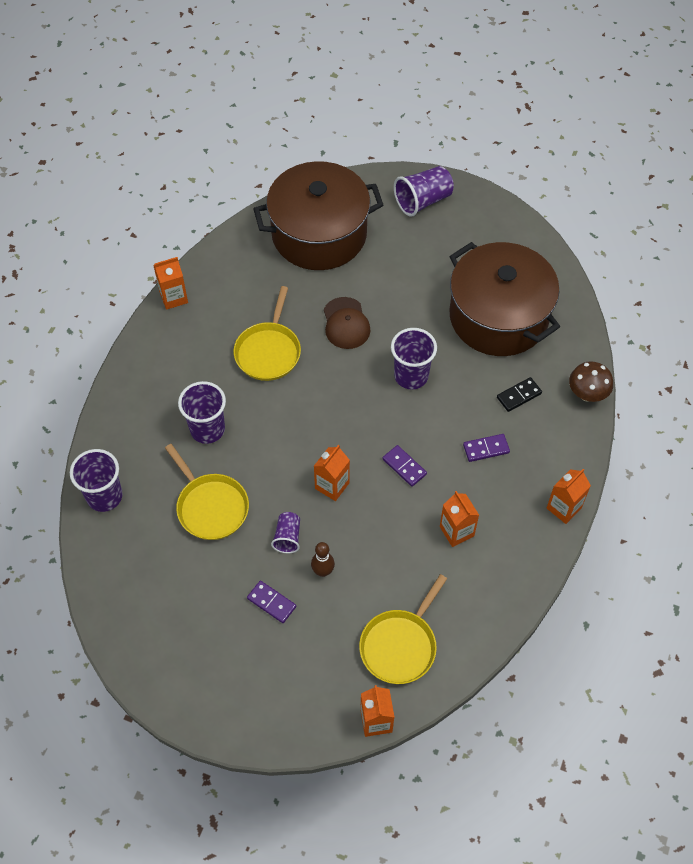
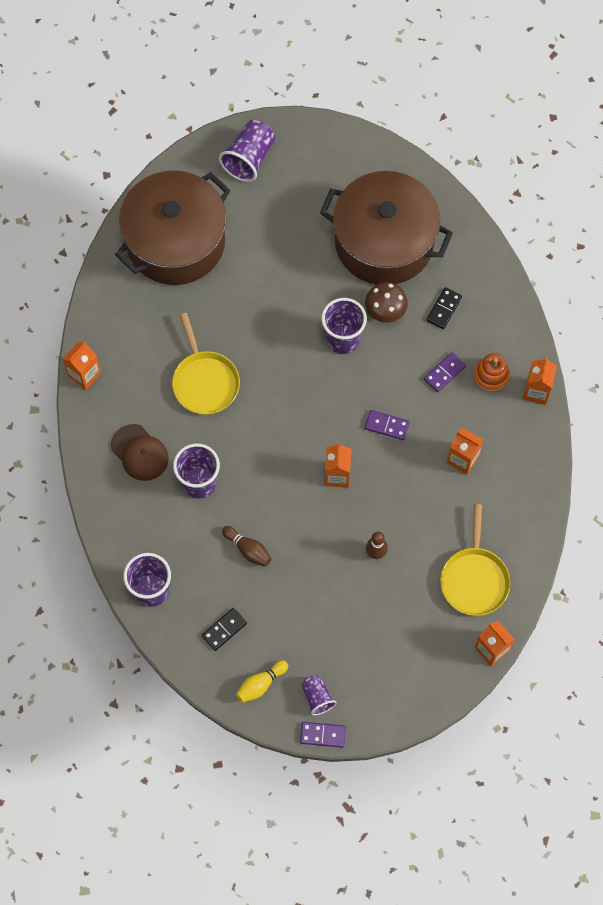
camera: 30 degrees left, 10 degrees up
(141, 631) = (261, 684): none -> yellow bowling pin
(142, 564) = (224, 630): none -> black domino
(211, 507) = (248, 549): yellow pan -> brown bowling pin
(271, 603) = (351, 602): purple domino -> purple domino (322, 735)
(287, 537) = (329, 540): purple cup -> purple cup (317, 697)
(346, 323) = (255, 318): brown cap -> brown cap (140, 453)
(528, 473) = (491, 376): none -> orange stacking toy
(587, 394) = (499, 277): brown mushroom -> brown mushroom (385, 311)

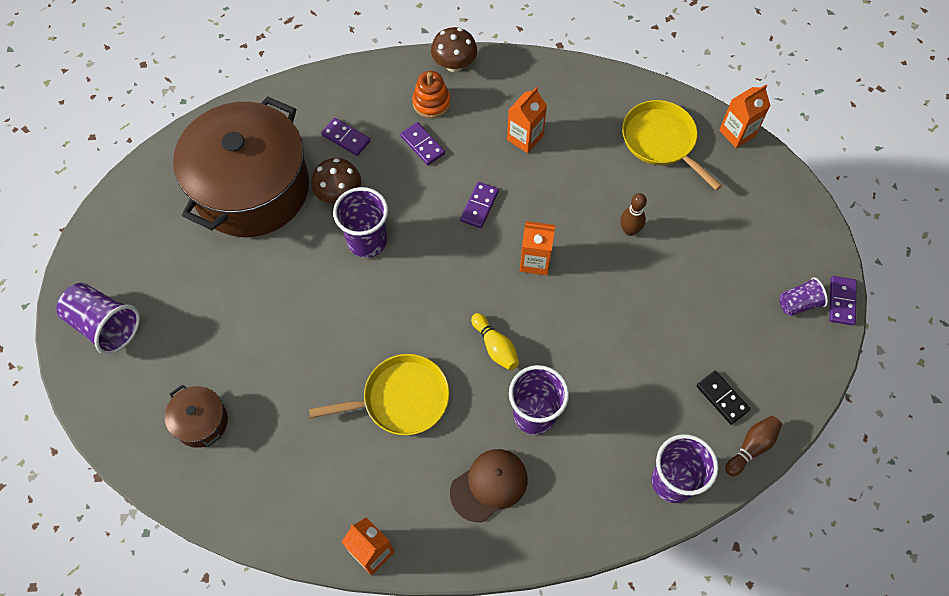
camera: 85 degrees left, 5 degrees down
(175, 242) = (201, 422): brown pot -> brown pot, size x0.42
(248, 549) = (622, 364): brown bowling pin -> brown bowling pin (751, 447)
(261, 684) = (787, 362): yellow bowling pin -> yellow bowling pin (495, 347)
(444, 309) = (346, 138): black domino -> purple domino
(474, 579) = (661, 141): yellow pan -> yellow pan turned 135 degrees counterclockwise
(536, 391) = (454, 65): orange carton -> brown mushroom

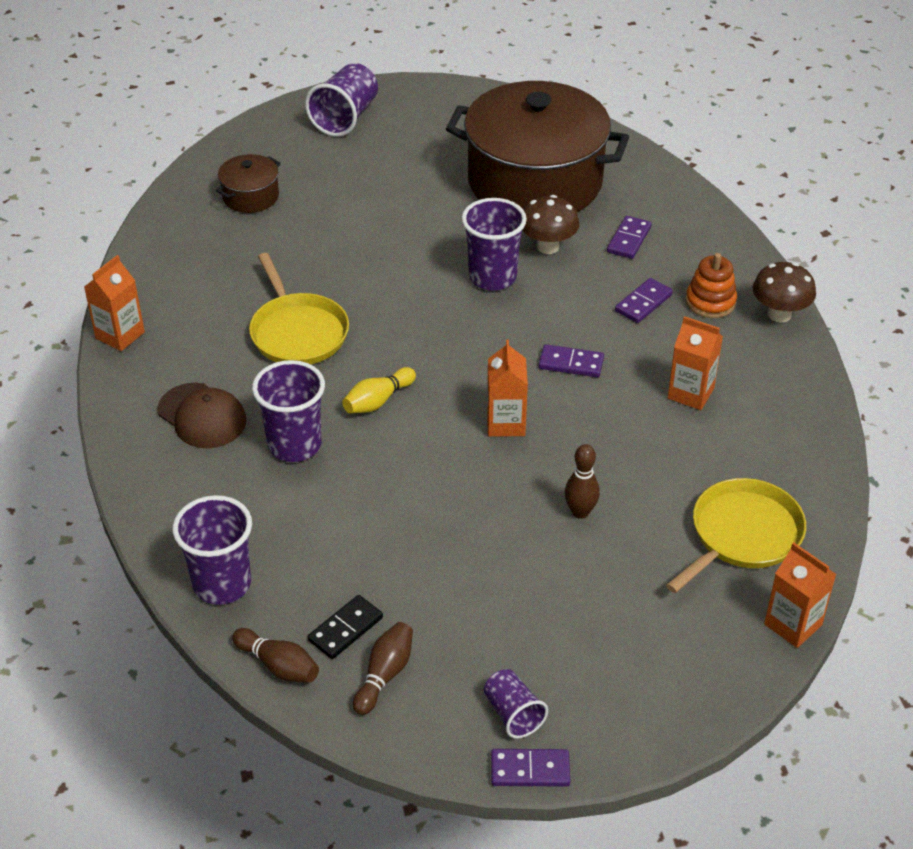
camera: 80 degrees right, 20 degrees down
(763, 377) = (384, 675): none -> brown bowling pin

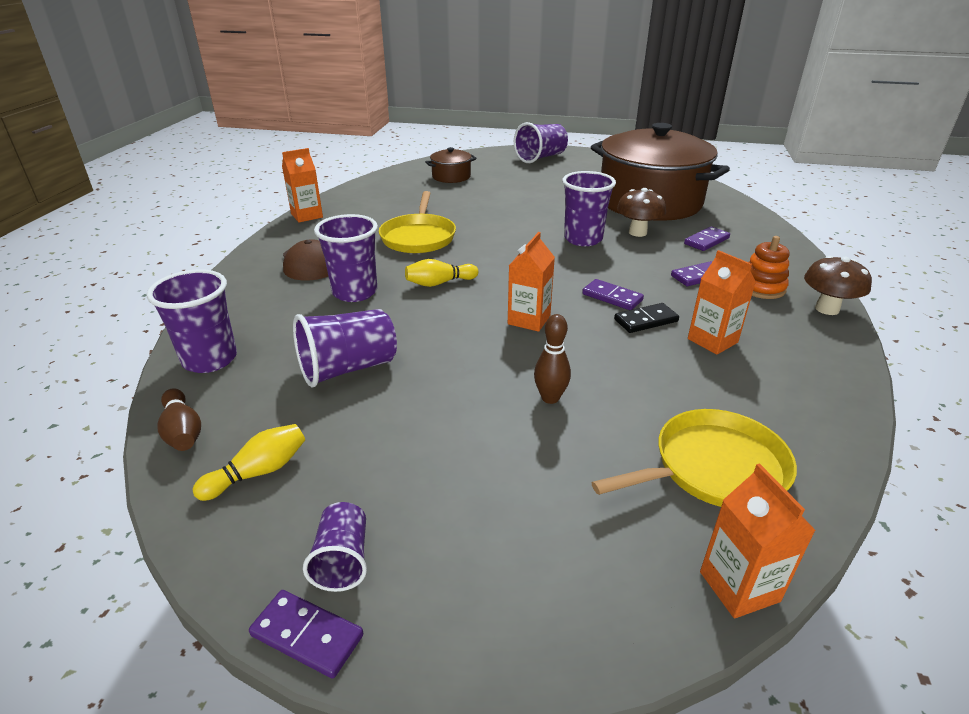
camera: 25 degrees right, 10 degrees down
(346, 629) = (265, 422): black domino -> black domino (646, 320)
(372, 545) = (348, 369): none -> purple cup
(384, 675) = (258, 472): brown bowling pin -> yellow bowling pin

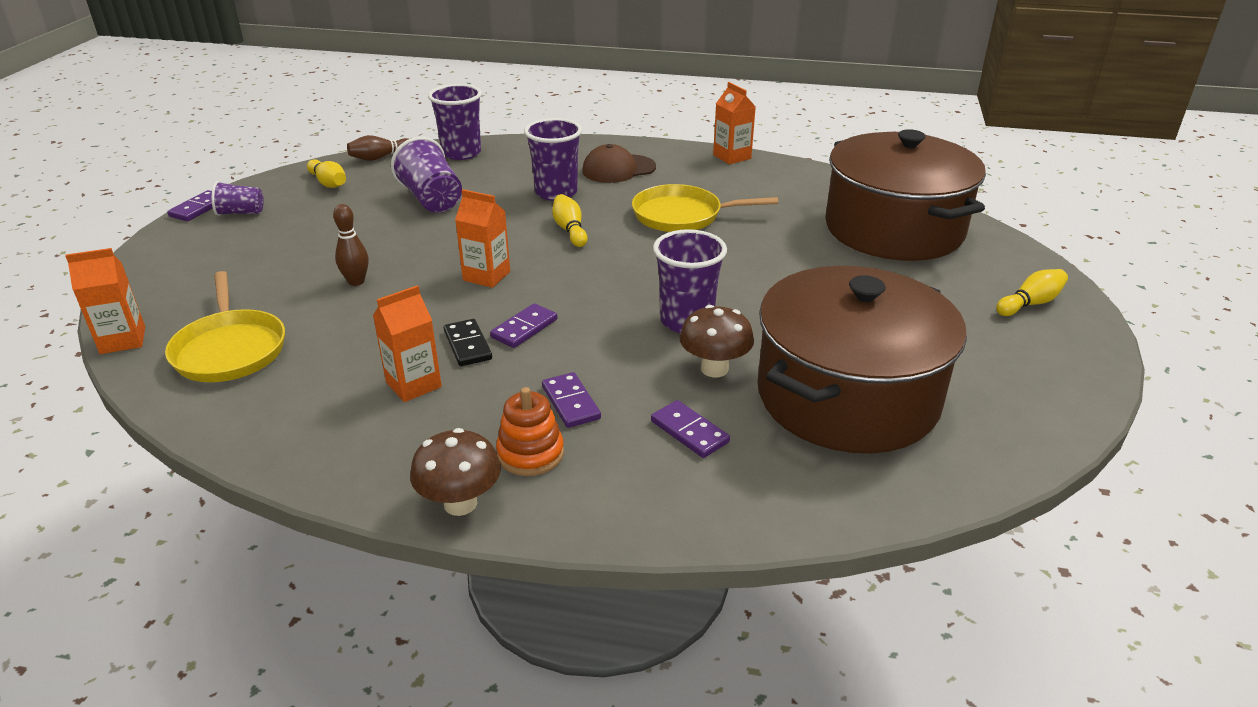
camera: 90 degrees right, 0 degrees up
(451, 176) = (893, 229): brown pot -> brown pot, size x2.41
(541, 158) = (1030, 303): purple cup -> yellow bowling pin

